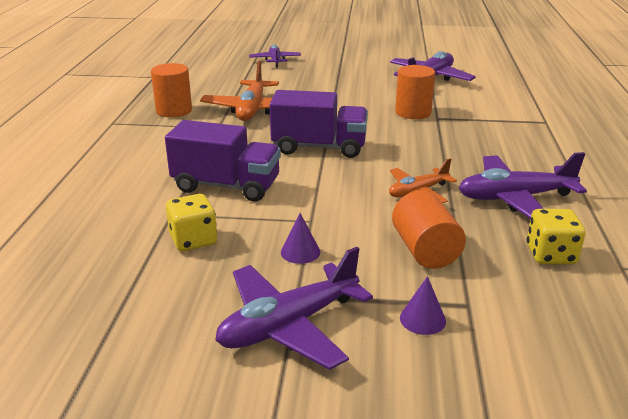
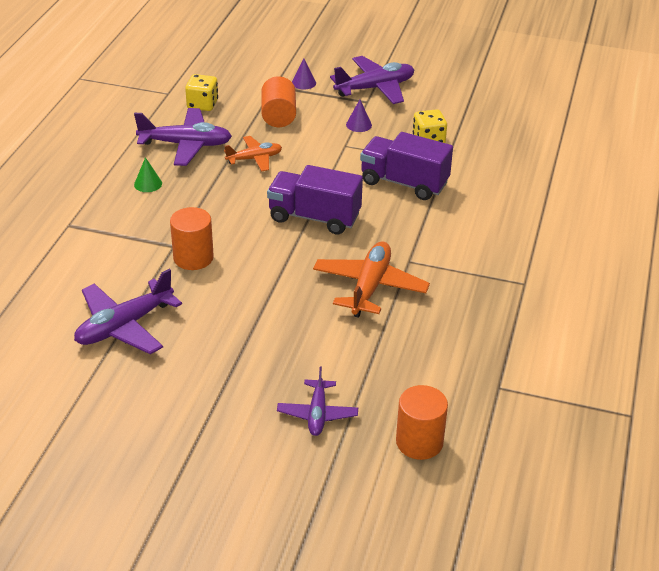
camera: 170 degrees left, 10 degrees up
(174, 111) = (459, 297): orange cylinder -> orange cylinder (419, 442)
(512, 157) = (148, 184): none -> green cone

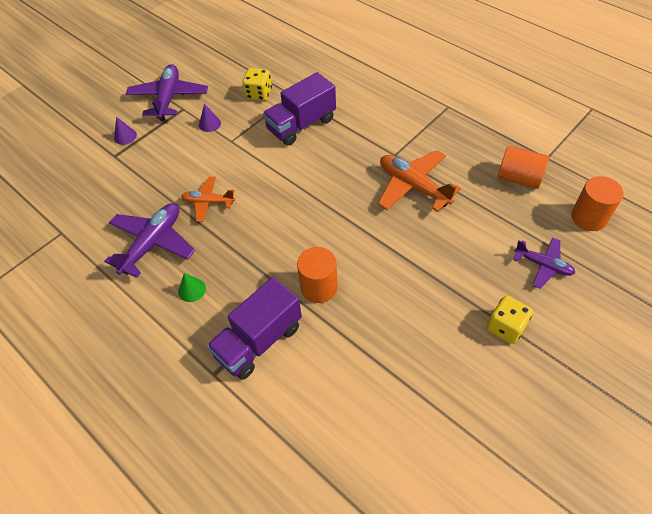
camera: 60 degrees left, 15 degrees up
(124, 326) = (387, 367): purple plane -> none
(202, 104) = (100, 213): yellow dice -> yellow dice (505, 327)
(254, 159) = (208, 202): orange plane -> orange plane turned 90 degrees counterclockwise
(278, 116) = (160, 167): orange cylinder -> orange cylinder (518, 178)
(314, 217) = (311, 190): purple truck -> purple truck (259, 341)

